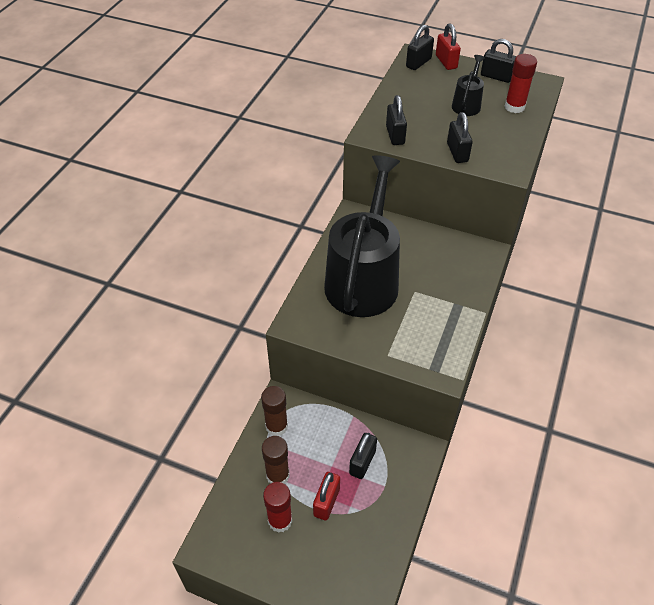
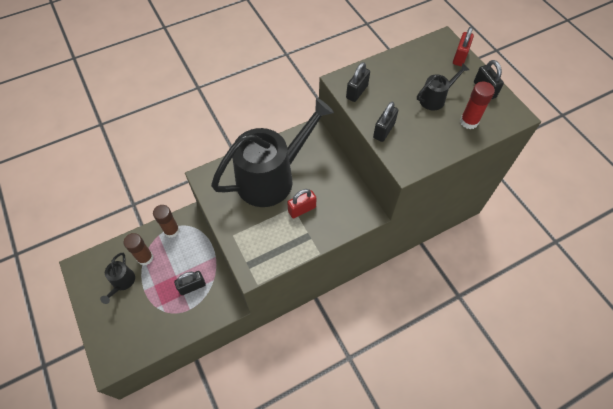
camera: 40 degrees right, 10 degrees up
(280, 520) = (122, 283): red glue stick -> black watering can
(326, 502) = (153, 292): red padlock -> red padlock (302, 209)
(418, 63) = (438, 47): black padlock -> none

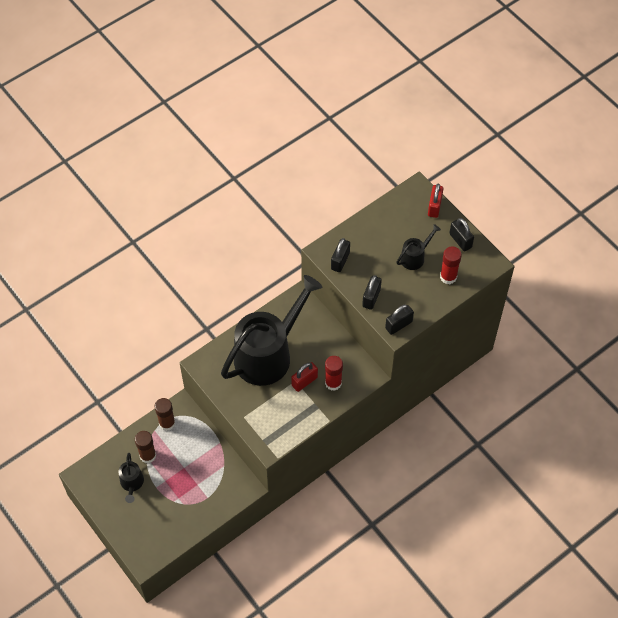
camera: 10 degrees left, 0 degrees up
(192, 286) = (204, 475): black padlock -> black padlock (398, 325)
(330, 215) = (333, 383): none -> red glue stick

